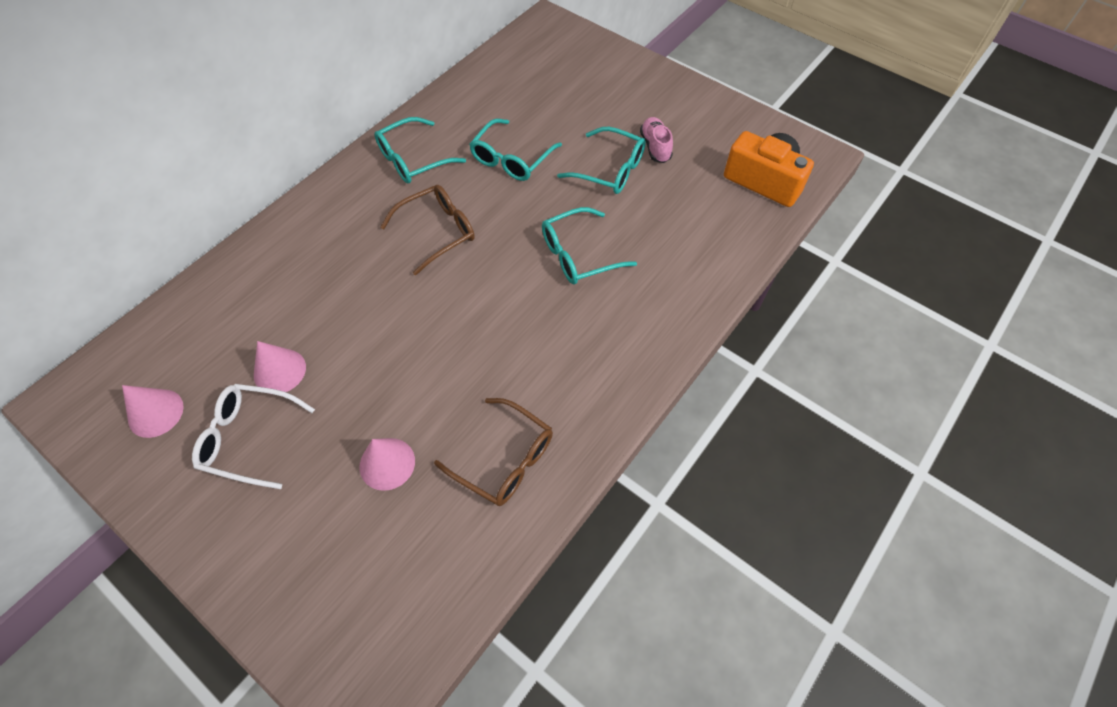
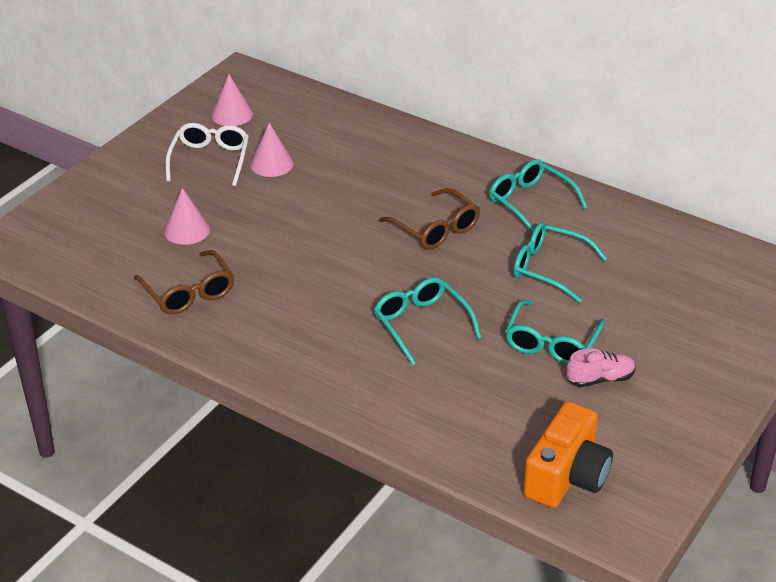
camera: 85 degrees right, 20 degrees down
(504, 459) = (188, 292): brown glasses -> brown glasses turned 60 degrees counterclockwise

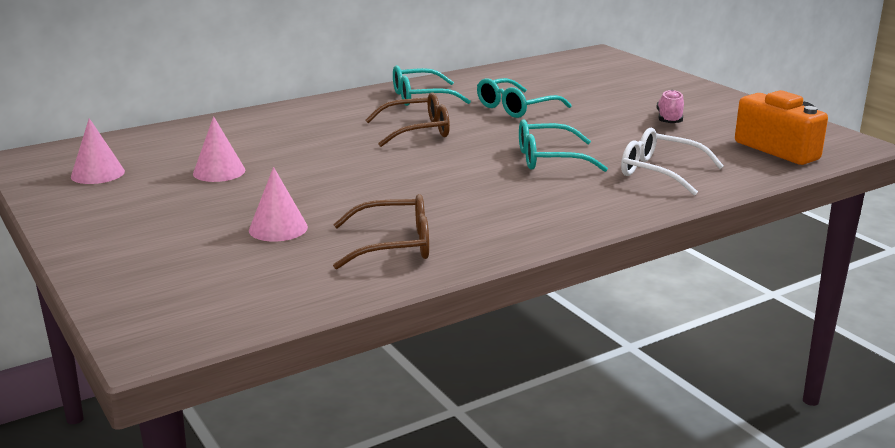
camera: 65 degrees left, 15 degrees down
(210, 160) = (164, 197): white glasses -> white glasses (660, 172)
(551, 343) = (613, 124): turquoise glasses -> none

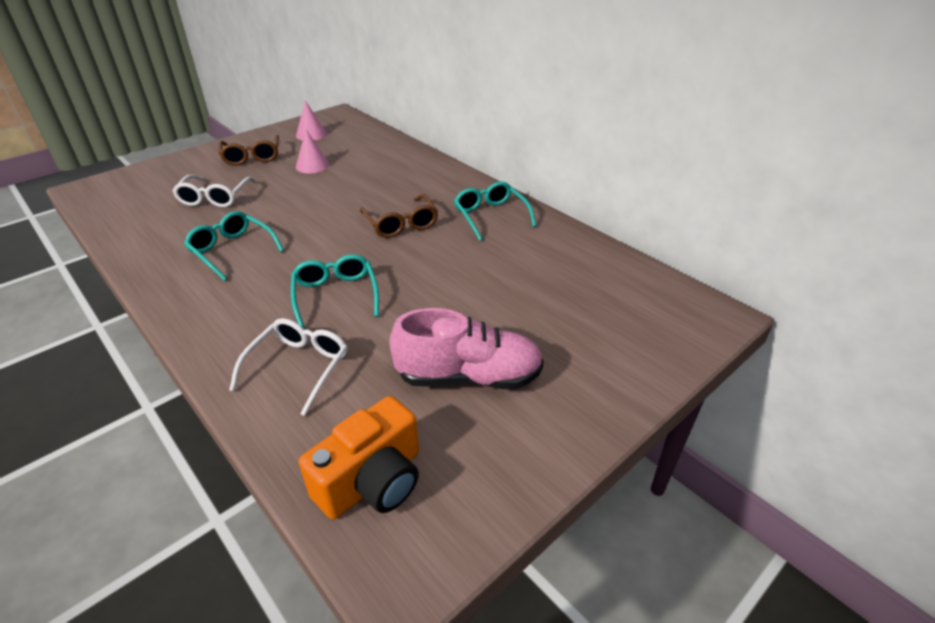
camera: 80 degrees right, 15 degrees up
(278, 228) = (214, 198): pink cone -> white glasses
(394, 245) = (174, 240): brown glasses -> brown glasses (252, 157)
(516, 108) = (477, 268): turquoise glasses -> turquoise glasses (232, 250)
(669, 119) = (468, 377): pink shoe -> pink shoe, size x1.94

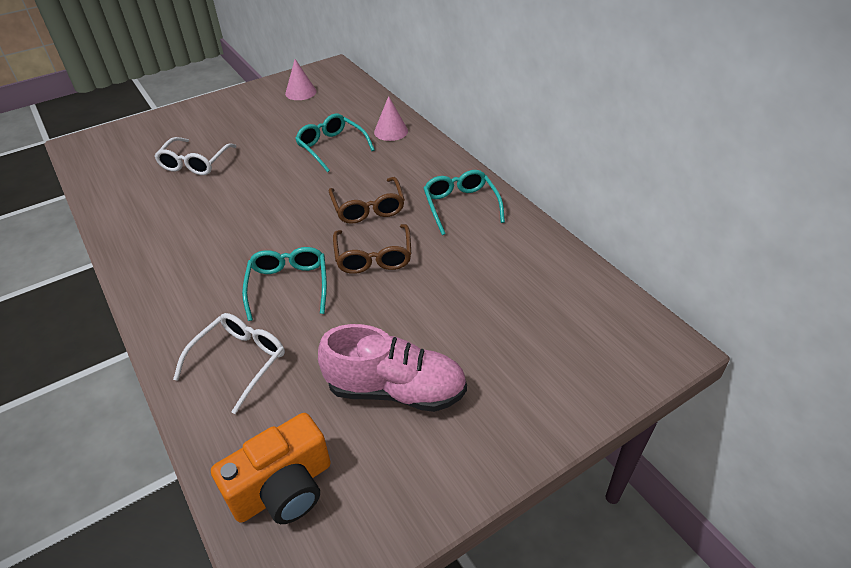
camera: 10 degrees right, 5 degrees up
(232, 250) = (201, 226): turquoise glasses -> turquoise glasses (331, 147)
(252, 157) = (238, 116): brown glasses -> brown glasses (373, 257)
(312, 165) = (295, 131): pink cone -> pink cone (391, 131)

